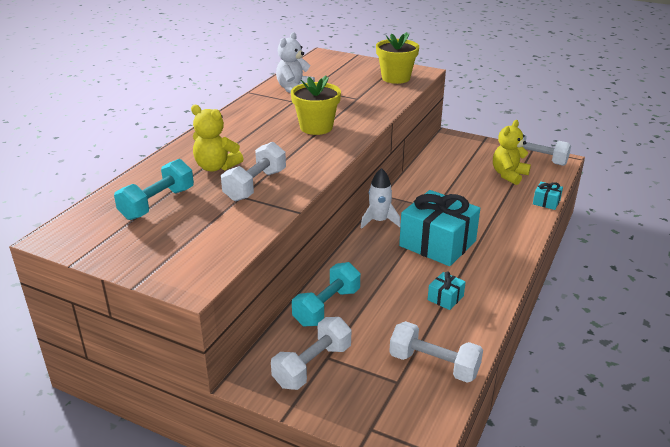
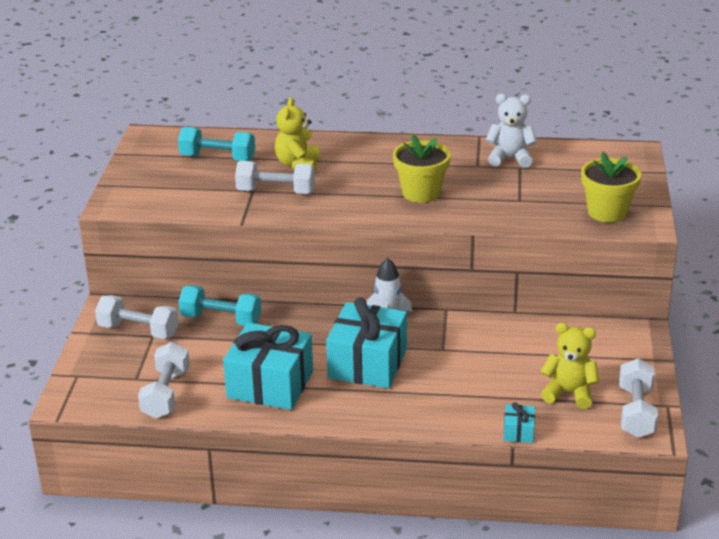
camera: 70 degrees right, 0 degrees up
(445, 298) = (270, 384): turquoise gift -> turquoise gift, size x2.33

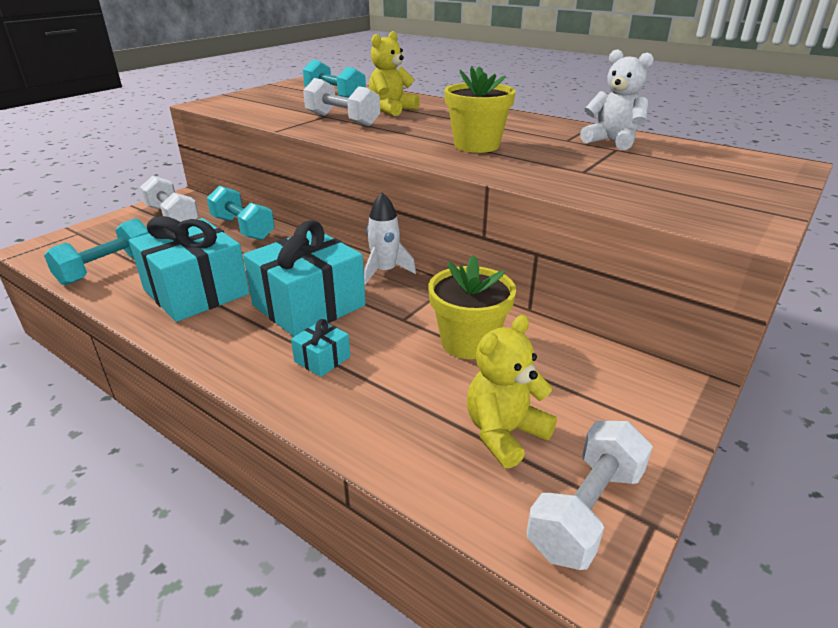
camera: 30 degrees right, 0 degrees up
(166, 394) = (107, 268): white dumbbell -> turquoise dumbbell
(518, 432) = (377, 459): turquoise gift -> turquoise gift (322, 359)
(569, 393) = (504, 433): yellow teddy bear -> yellow teddy bear turned 90 degrees counterclockwise
(607, 212) = (695, 205): yellow flower pot -> yellow flower pot (468, 342)

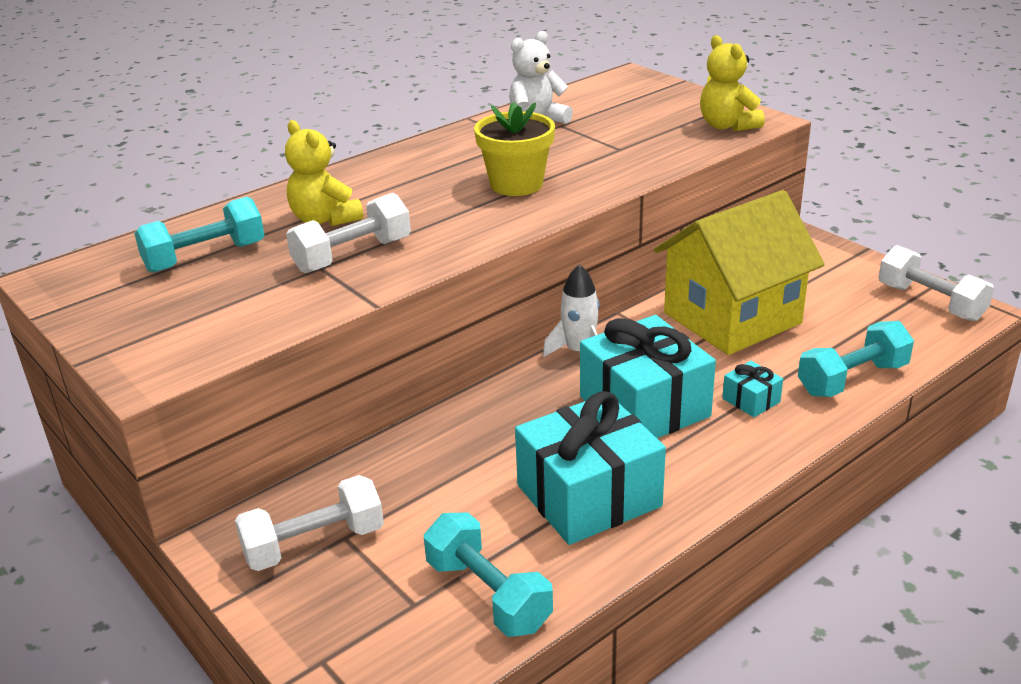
camera: 75 degrees left, 0 degrees up
(243, 228) = (401, 463): turquoise dumbbell -> turquoise dumbbell (852, 379)
(468, 342) = (732, 318): yellow flower pot -> yellow house
(504, 433) = (856, 319): yellow teddy bear -> yellow teddy bear (727, 126)

